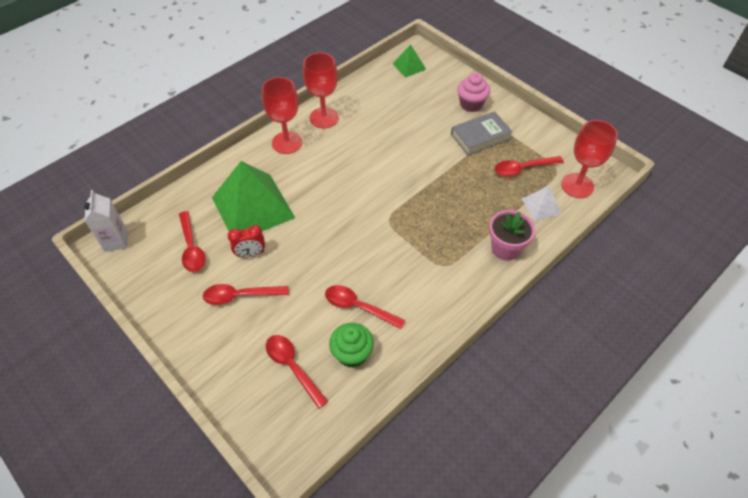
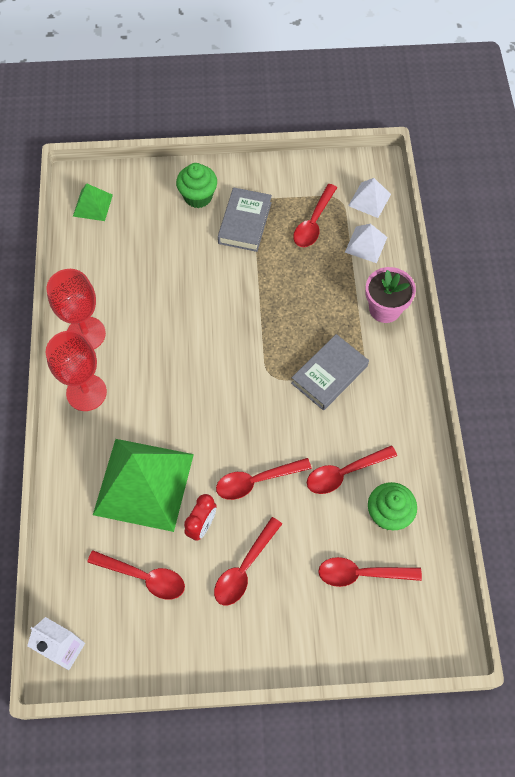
camera: 50 degrees left, 10 degrees up
(307, 262) = (257, 481): none -> red spoon
(422, 250) = (329, 375): none -> grey book
(471, 104) = (198, 197): pink cupcake -> green cupcake
(577, 185) = (369, 200): red goblet -> white pyramid

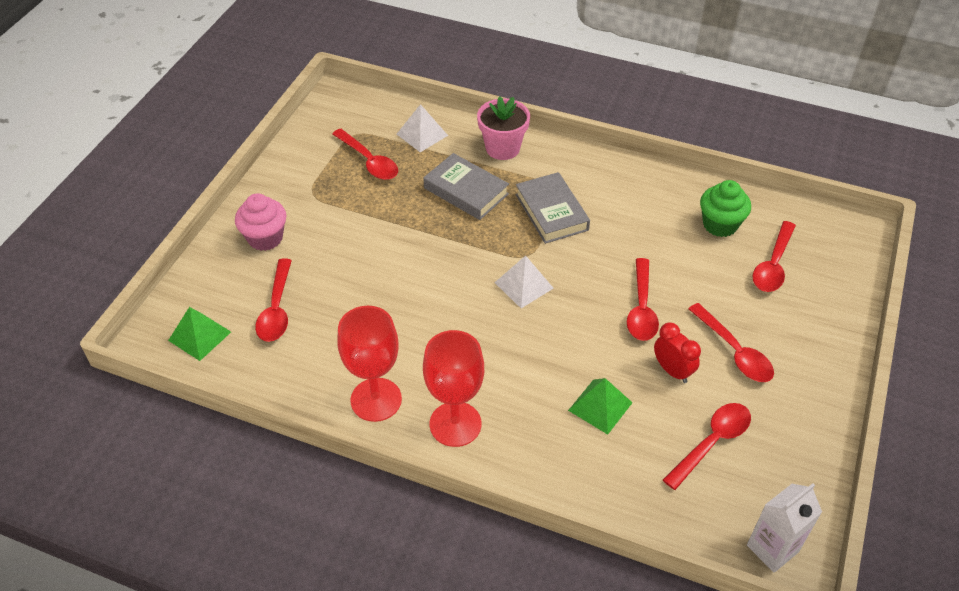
camera: 65 degrees left, 15 degrees down
(143, 484) = (600, 406): green pyramid -> green pyramid, size x0.47
(198, 197) = (265, 238): green cupcake -> pink cupcake
(245, 223) = (329, 212): grey book -> grey book (466, 191)
(345, 473) = (663, 239): red spoon -> red spoon (276, 309)
(369, 200) = (372, 114): white pyramid -> white pyramid (524, 285)

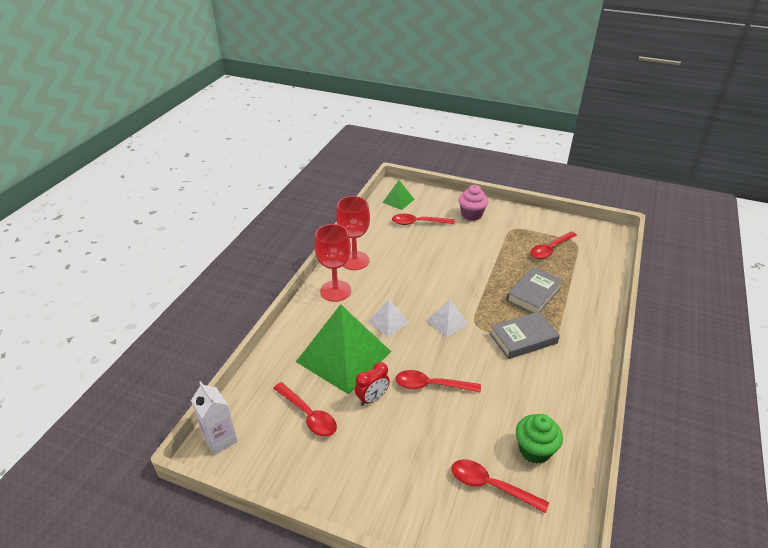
camera: 90 degrees right, 10 degrees down
(422, 134) = (586, 272): white pyramid -> white pyramid (388, 322)
(502, 148) = (587, 313): pink flower pot -> none
(600, 406) = (343, 356): green pyramid -> green pyramid, size x2.15
(734, 351) = (391, 440): red spoon -> none

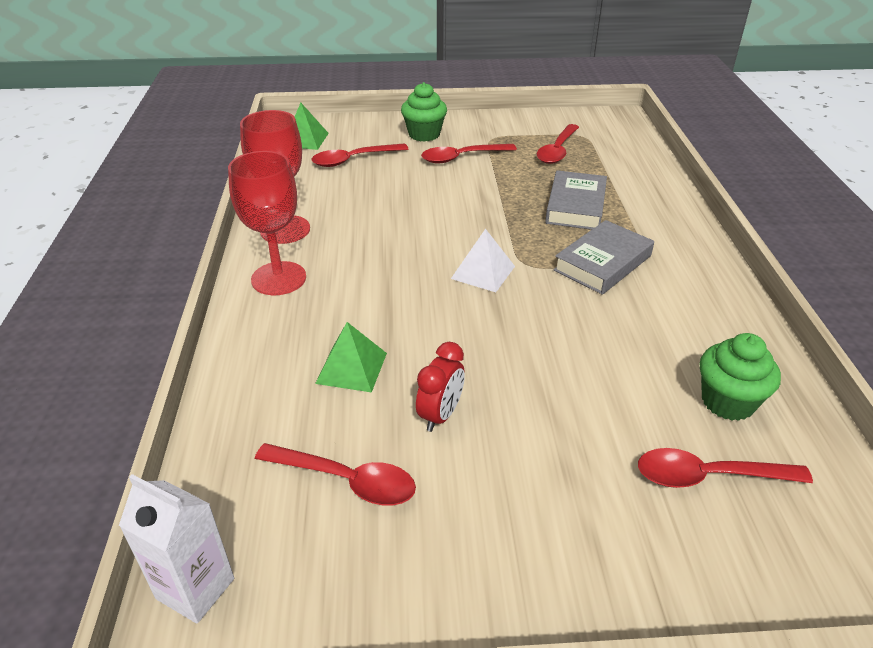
camera: 25 degrees left, 0 degrees up
(343, 356) = (351, 368): green pyramid -> green pyramid, size x0.47
(388, 322) = (393, 297): white pyramid -> none
(431, 385) = (520, 364): red spoon -> red spoon (462, 157)
(471, 215) = (424, 134): pink cupcake -> green cupcake

